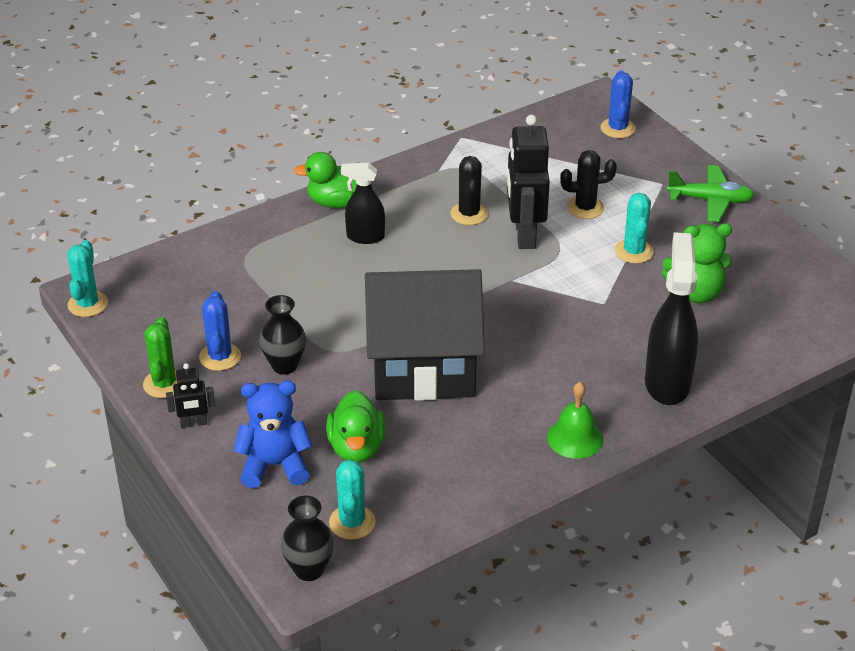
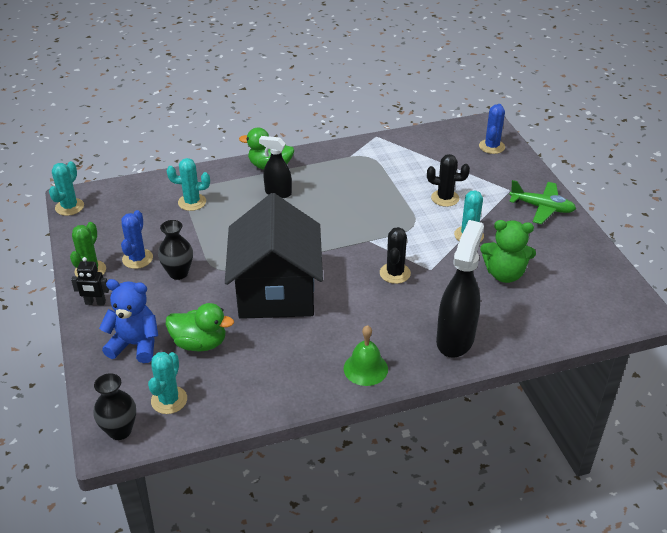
camera: 15 degrees right, 0 degrees up
(255, 269) = (192, 202): none -> turquoise cactus
(356, 447) = (200, 343): green duck -> green duck turned 90 degrees counterclockwise
(423, 366) = (276, 291): black house -> black house turned 75 degrees clockwise
(469, 214) = (358, 189): black cactus -> black cactus (395, 273)
(524, 235) = (392, 210): black robot -> none

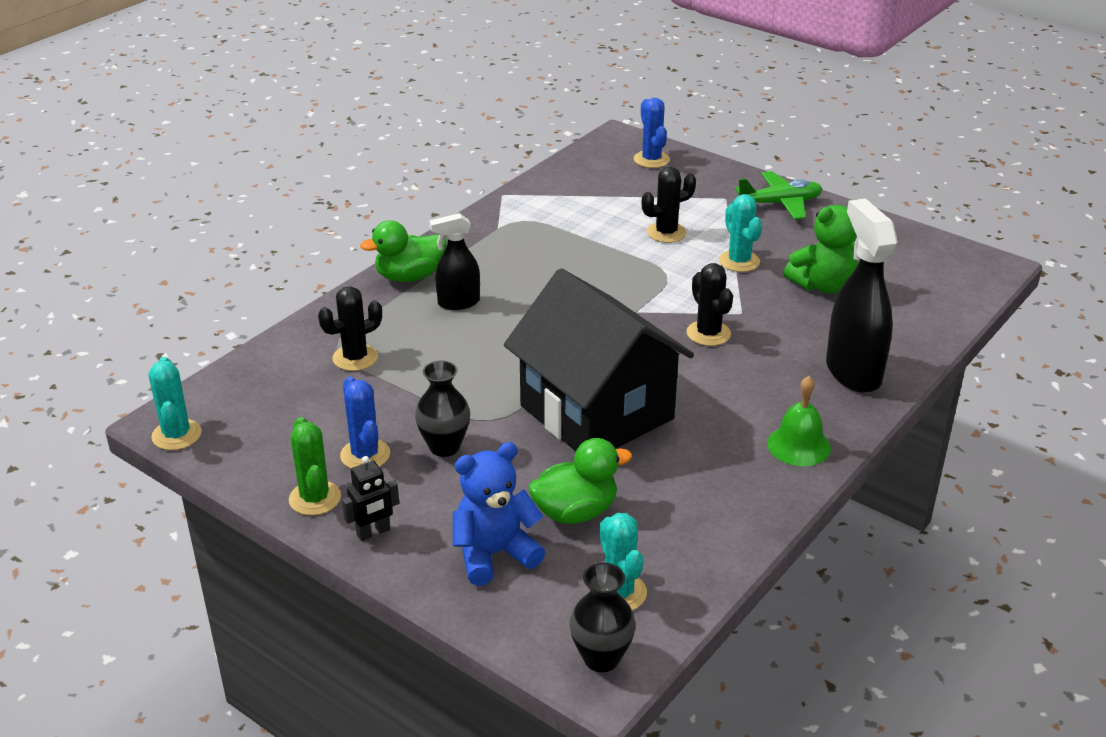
camera: 35 degrees left, 5 degrees down
(192, 202) = (355, 358): turquoise cactus -> black cactus

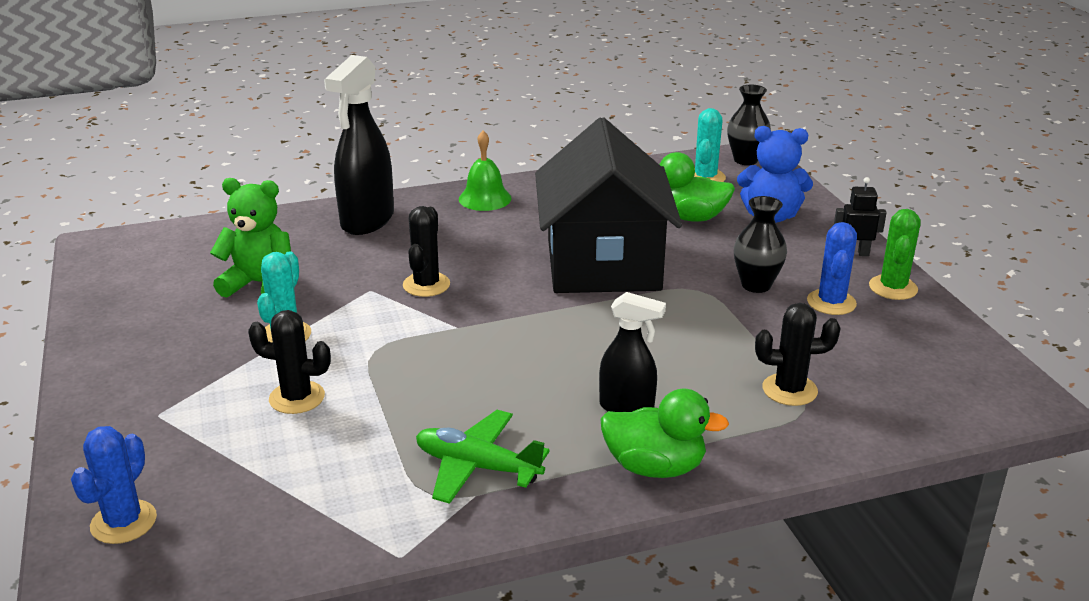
camera: 145 degrees left, 5 degrees down
(176, 435) = (1017, 381): turquoise cactus -> none
(780, 204) = (122, 380): green plane -> green plane (477, 467)

